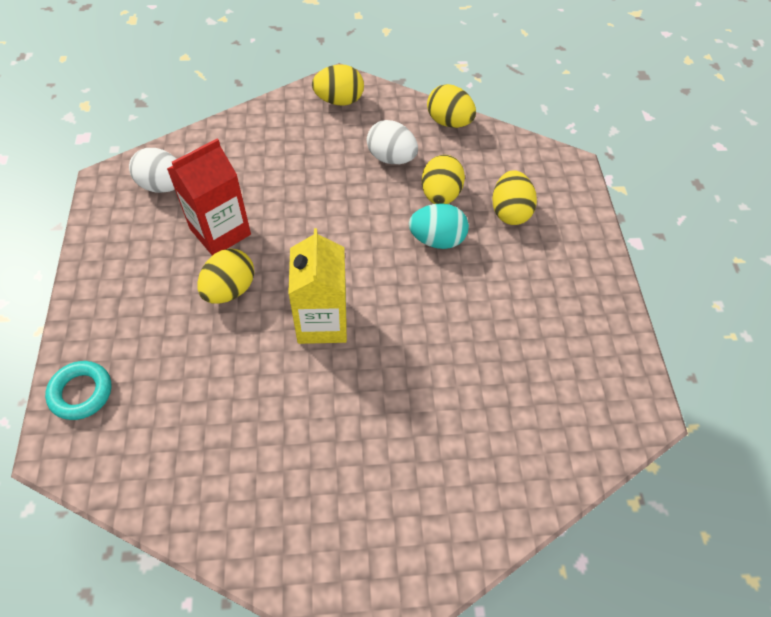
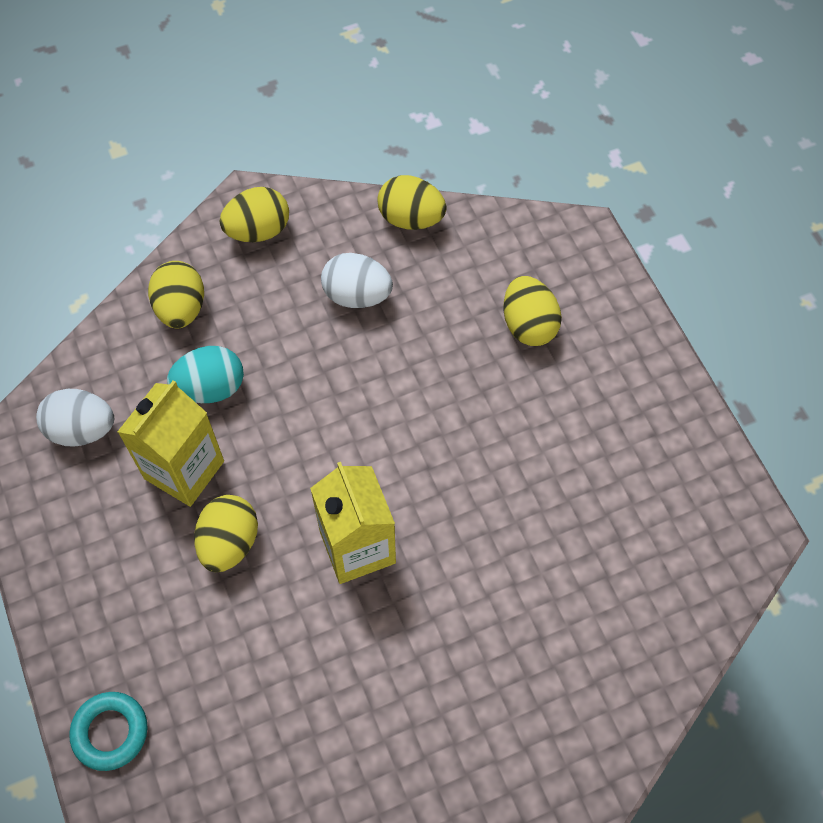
camera: 15 degrees left, 5 degrees up
(220, 231) = (184, 470): red carton -> yellow carton
(436, 239) = (454, 392): turquoise egg -> turquoise egg (210, 388)
(440, 194) = (436, 328): yellow egg -> yellow egg (181, 308)

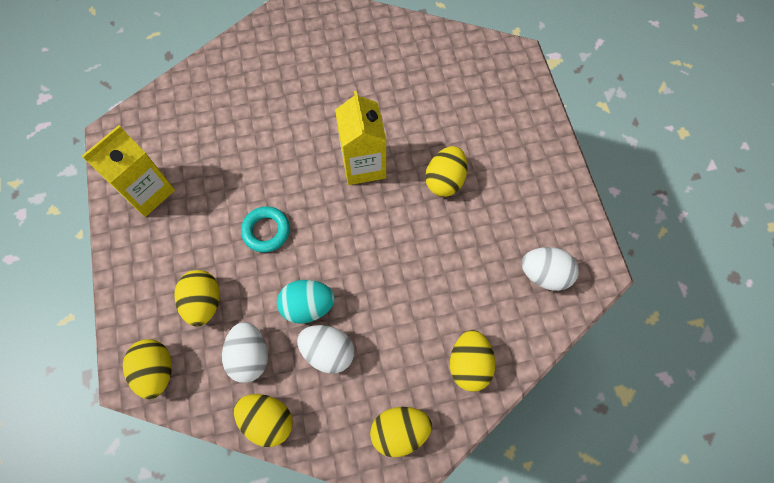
camera: 170 degrees left, 5 degrees up
(110, 732) = (520, 89): turquoise ring -> turquoise ring (266, 231)
(184, 470) = (472, 233): yellow carton -> yellow carton (147, 192)
(210, 388) = (450, 291): turquoise egg -> turquoise egg (308, 306)
(451, 276) = (249, 356): none -> white egg
(556, 245) = (156, 371): none -> yellow egg

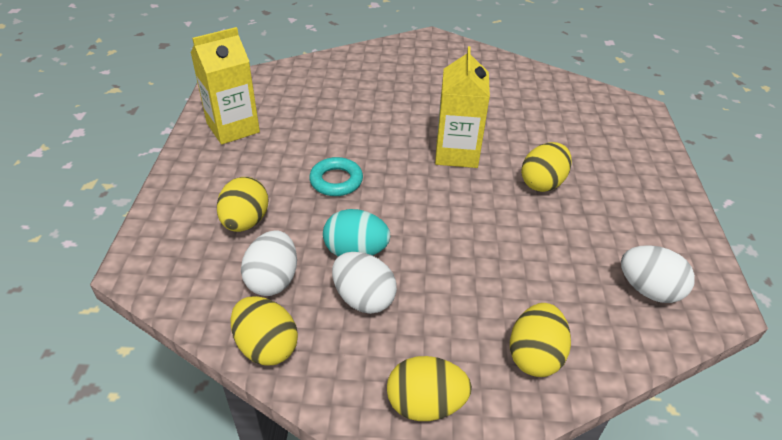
camera: 15 degrees right, 25 degrees down
(156, 371) = (166, 267): yellow egg -> none

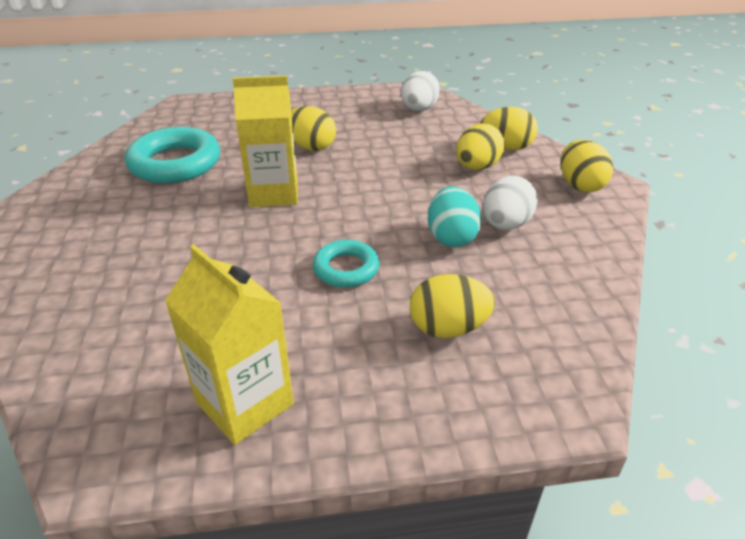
camera: 100 degrees left, 5 degrees down
(266, 346) = (596, 270): yellow egg -> yellow egg (477, 167)
(273, 280) = (520, 284): white egg -> none
(515, 104) = (175, 163): none -> turquoise ring

